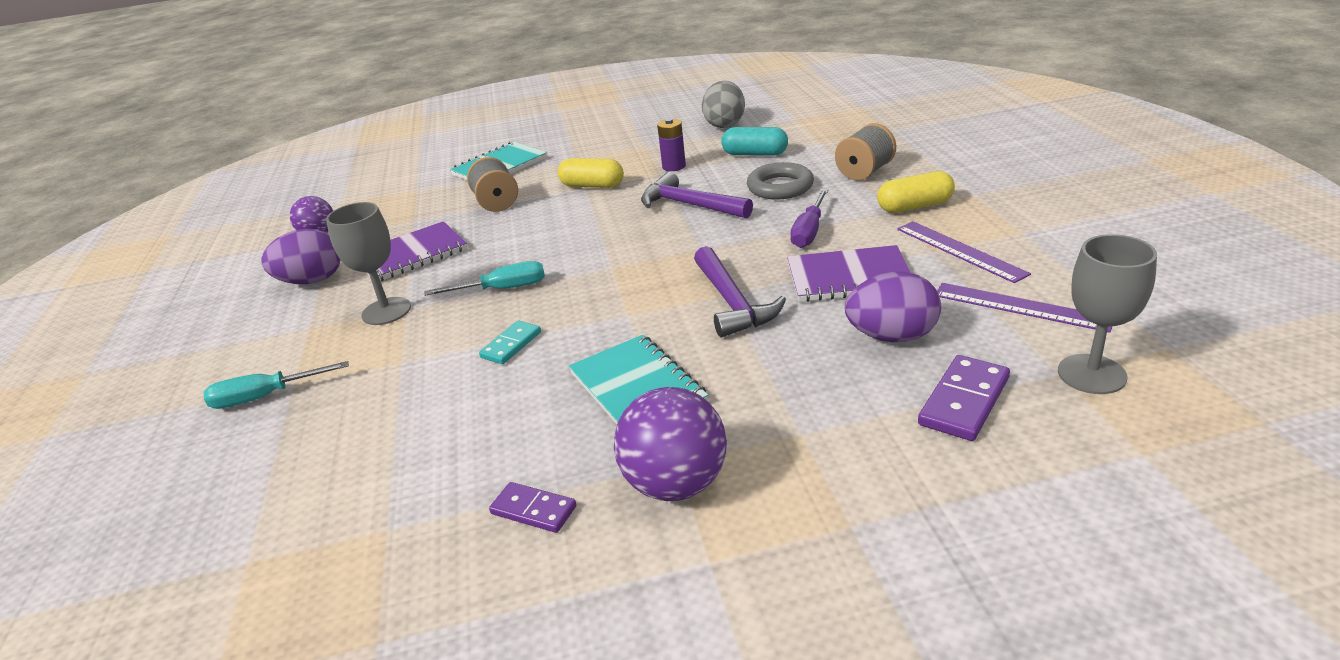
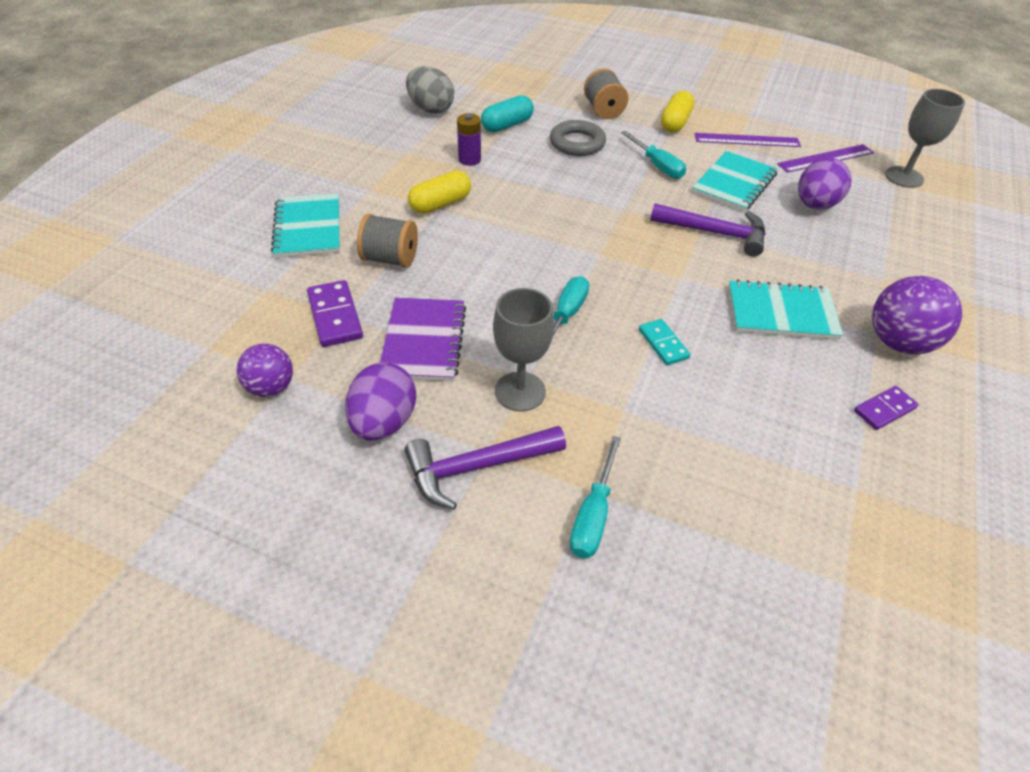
camera: 60 degrees left, 15 degrees up
(690, 205) = (549, 184): purple hammer -> purple hammer (477, 467)
(809, 231) = (657, 166): purple screwdriver -> turquoise screwdriver
(849, 277) = (734, 183): purple notebook -> turquoise notebook
(964, 401) = (896, 219): purple domino -> purple domino (335, 316)

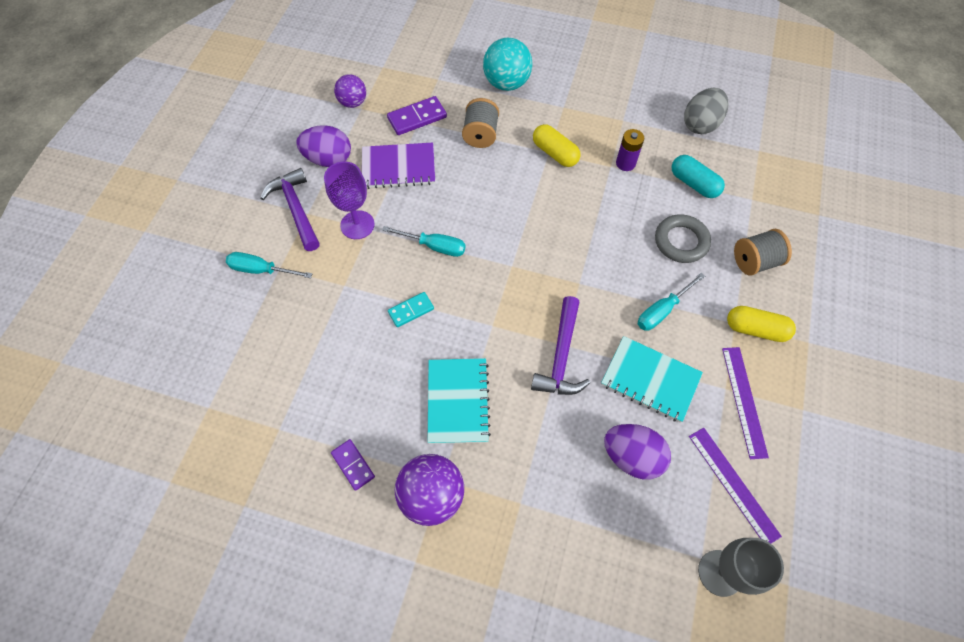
camera: 85 degrees right, 15 degrees up
(308, 228) = (506, 83): turquoise notebook -> turquoise ball
(520, 391) = (357, 225): grey goblet -> purple goblet

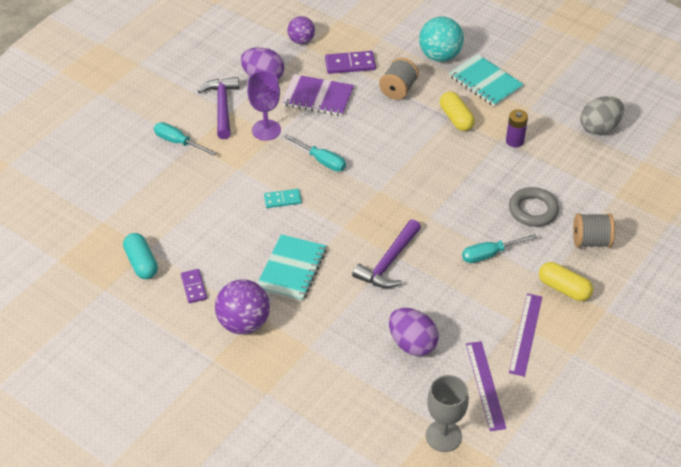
camera: 20 degrees right, 15 degrees down
(650, 380) = (454, 298): turquoise notebook -> turquoise notebook (485, 82)
(694, 184) = (568, 171): turquoise capsule -> turquoise capsule (141, 263)

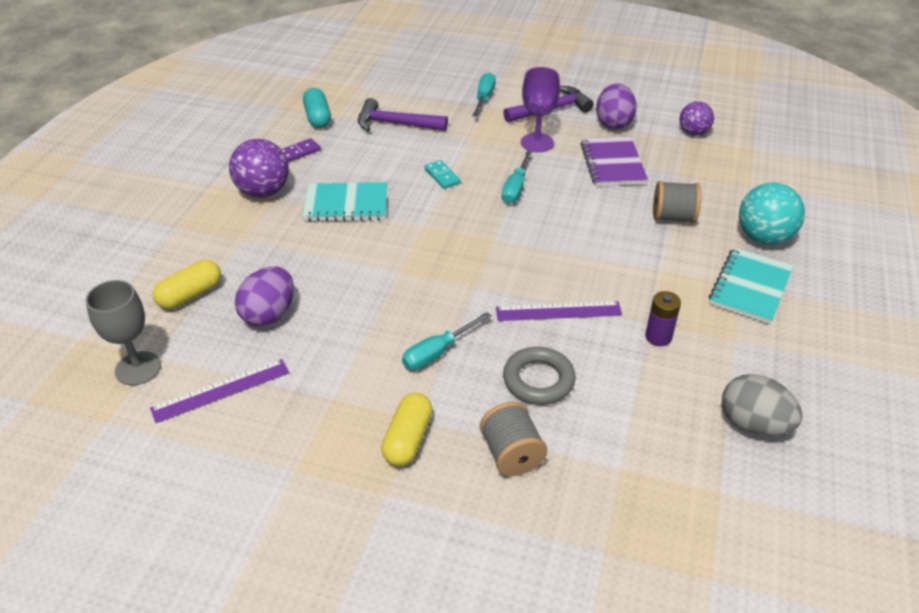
camera: 70 degrees right, 5 degrees down
(141, 263) = (318, 118): turquoise capsule -> turquoise capsule turned 60 degrees counterclockwise
(350, 64) = (685, 173): purple domino -> none
(389, 262) = (386, 270): purple hammer -> purple hammer (396, 124)
(456, 119) = (659, 275): yellow capsule -> yellow capsule (190, 295)
(489, 254) = (437, 352): turquoise screwdriver -> turquoise screwdriver turned 90 degrees counterclockwise
(525, 334) = (314, 413): purple ruler -> purple ruler (558, 311)

